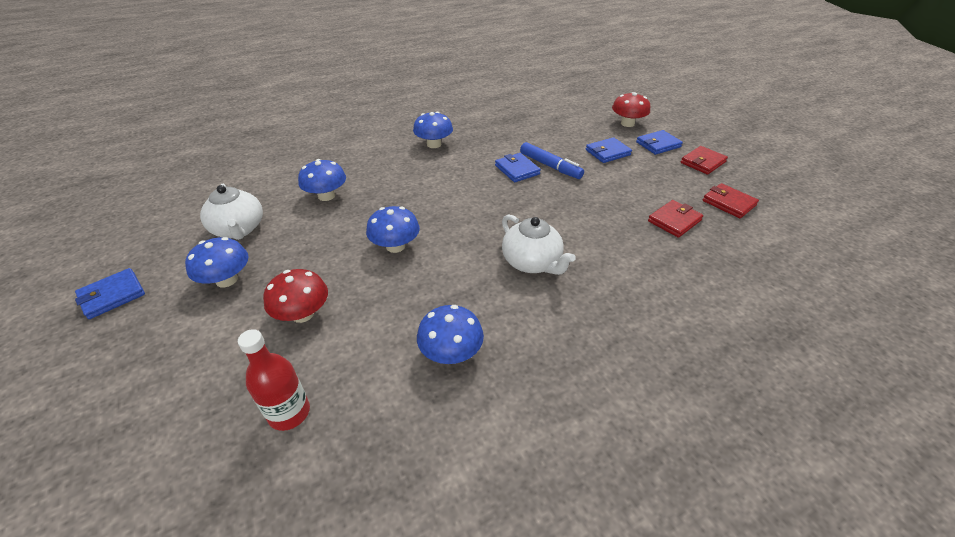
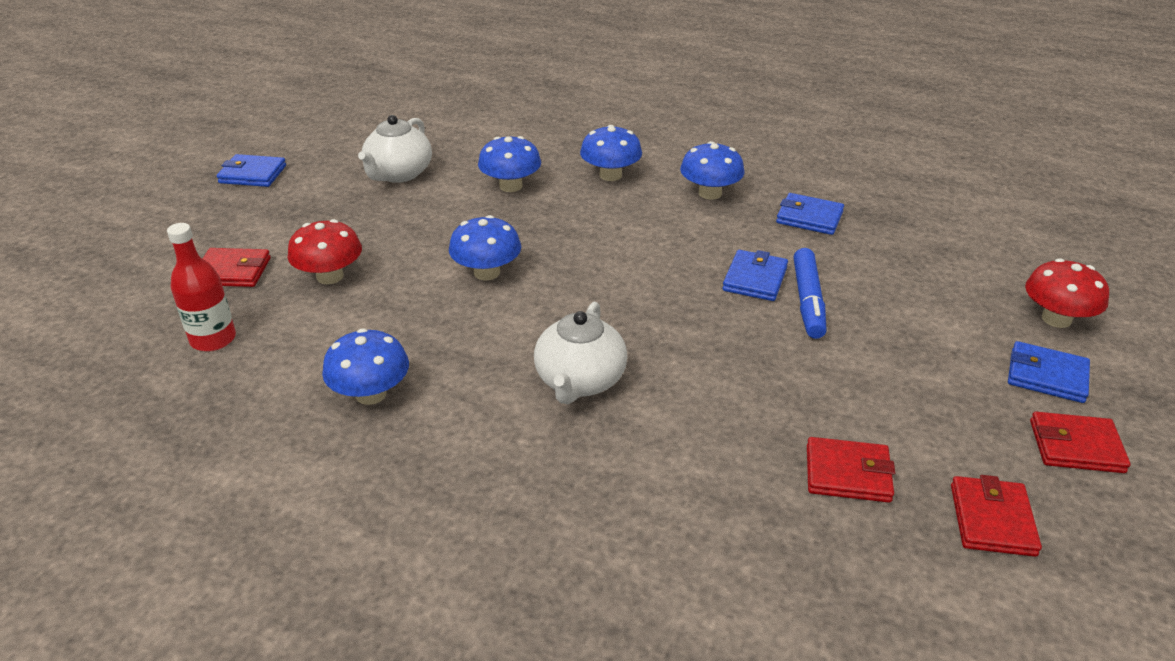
camera: 50 degrees right, 5 degrees down
(220, 363) = (233, 271): none -> red wallet
(226, 280) = (327, 211): blue mushroom -> blue mushroom (610, 175)
(607, 152) = (931, 335): blue wallet -> blue wallet (809, 217)

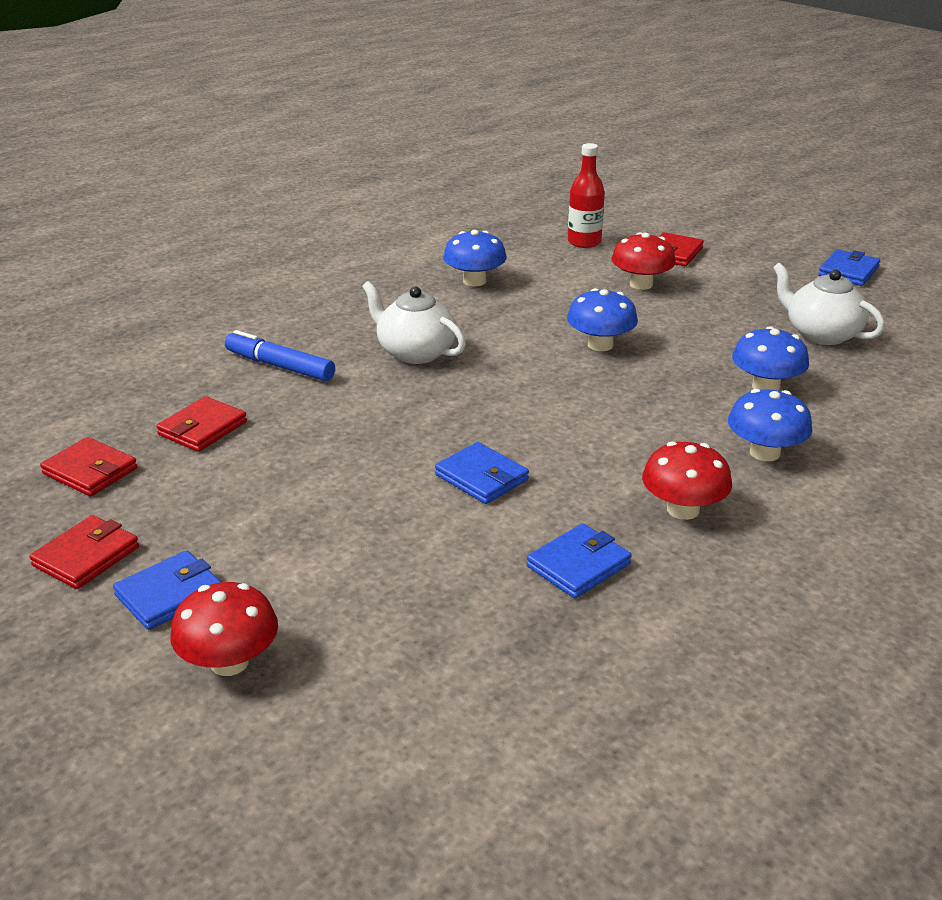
camera: 115 degrees right, 5 degrees down
(710, 193) = (683, 509): blue mushroom -> red mushroom
(808, 301) = (418, 495): blue marker -> blue marker (280, 366)

